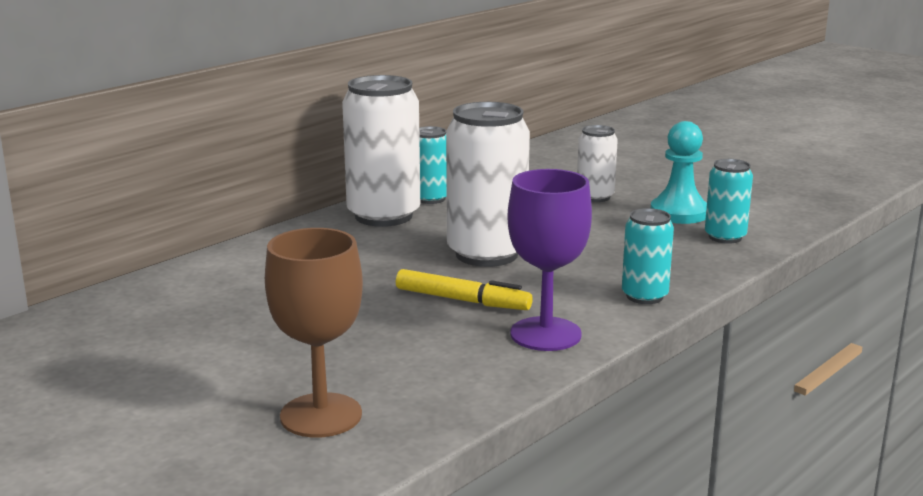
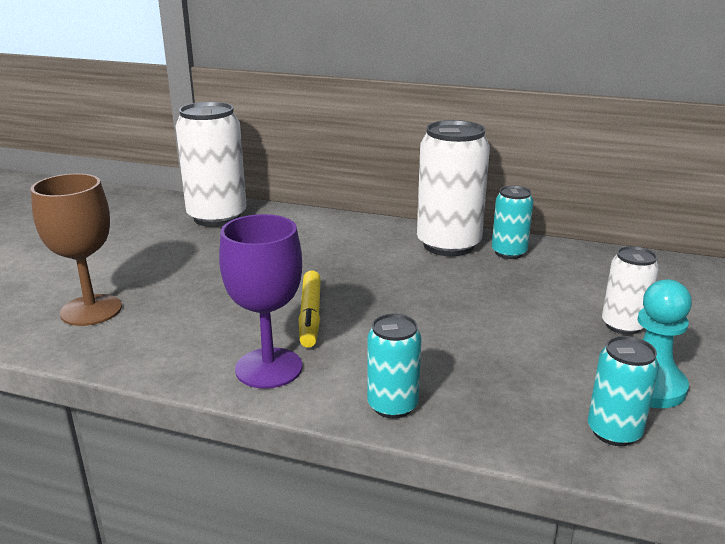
camera: 65 degrees right, 5 degrees up
(486, 254) = (415, 303): white can -> white can (217, 217)

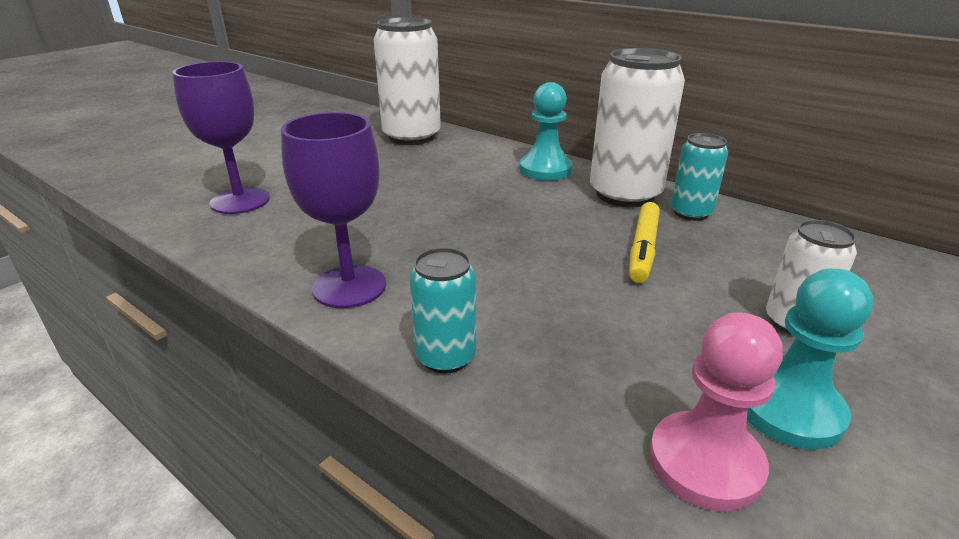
camera: 20 degrees right, 5 degrees up
(91, 310) = (240, 201): brown goblet -> purple goblet
(310, 315) = (429, 241): yellow marker -> yellow marker (643, 249)
(367, 232) = (545, 170): none -> turquoise pawn
(614, 432) = (705, 463): turquoise can -> pink pawn

